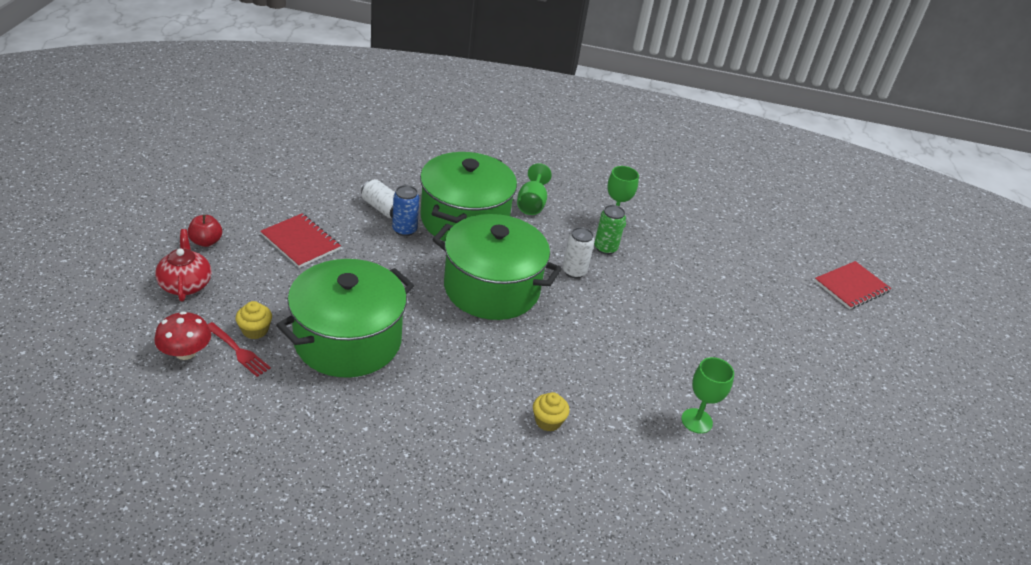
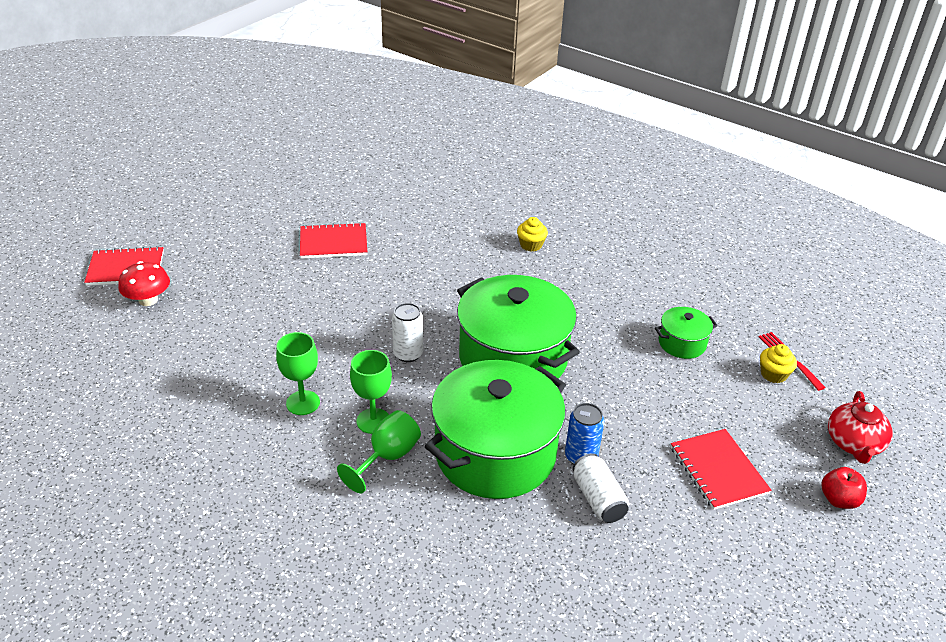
camera: 150 degrees left, 0 degrees up
(185, 352) = (840, 369): red mushroom -> red mushroom (148, 300)
(348, 340) = (682, 343): green pot -> green pot, size x0.45
(605, 248) = (346, 372): green can -> none
(696, 421) = (411, 217): green goblet -> green goblet (373, 421)
(733, 362) = (333, 243): none -> red notebook

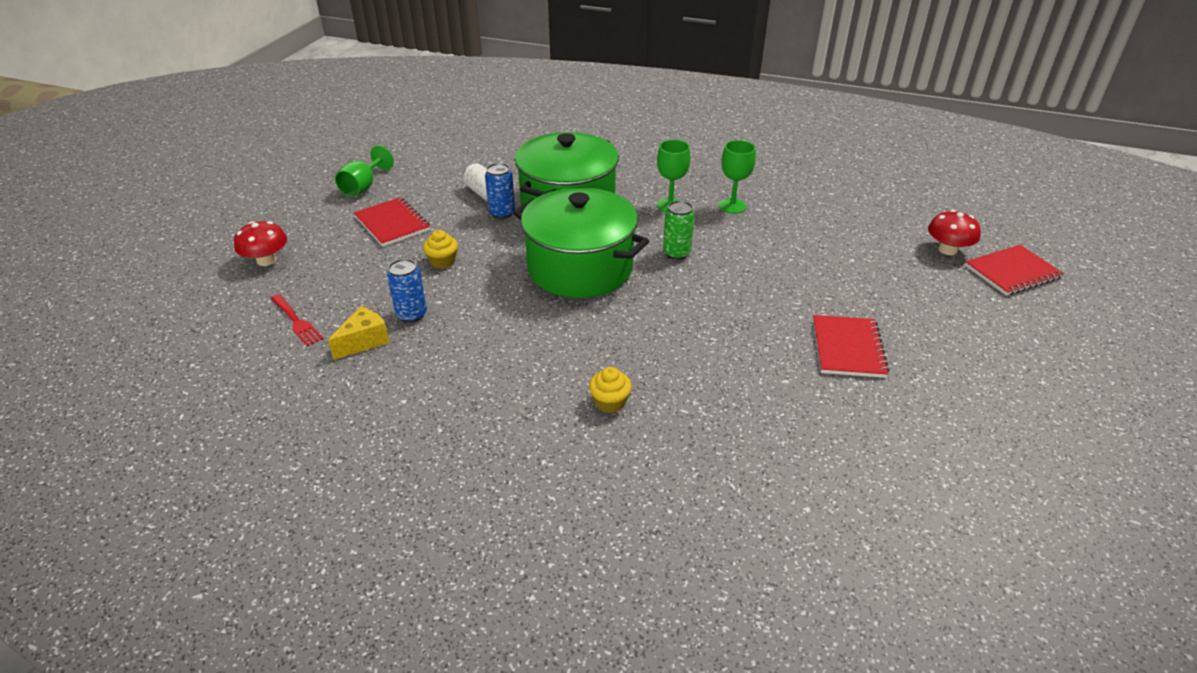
camera: 165 degrees right, 0 degrees up
(333, 243) = (848, 348): red notebook -> red notebook turned 60 degrees counterclockwise
(387, 457) = (644, 189): green goblet -> green goblet (363, 187)
(408, 354) = (676, 253): white can -> green can
(682, 343) = (411, 314): green pot -> blue can
(721, 327) = (364, 341): none -> yellow cheese
(773, 374) = (320, 303): yellow cupcake -> yellow cupcake (442, 261)
(839, 500) = (300, 223): red apple -> none
(854, 444) = (266, 260): red teapot -> red mushroom

